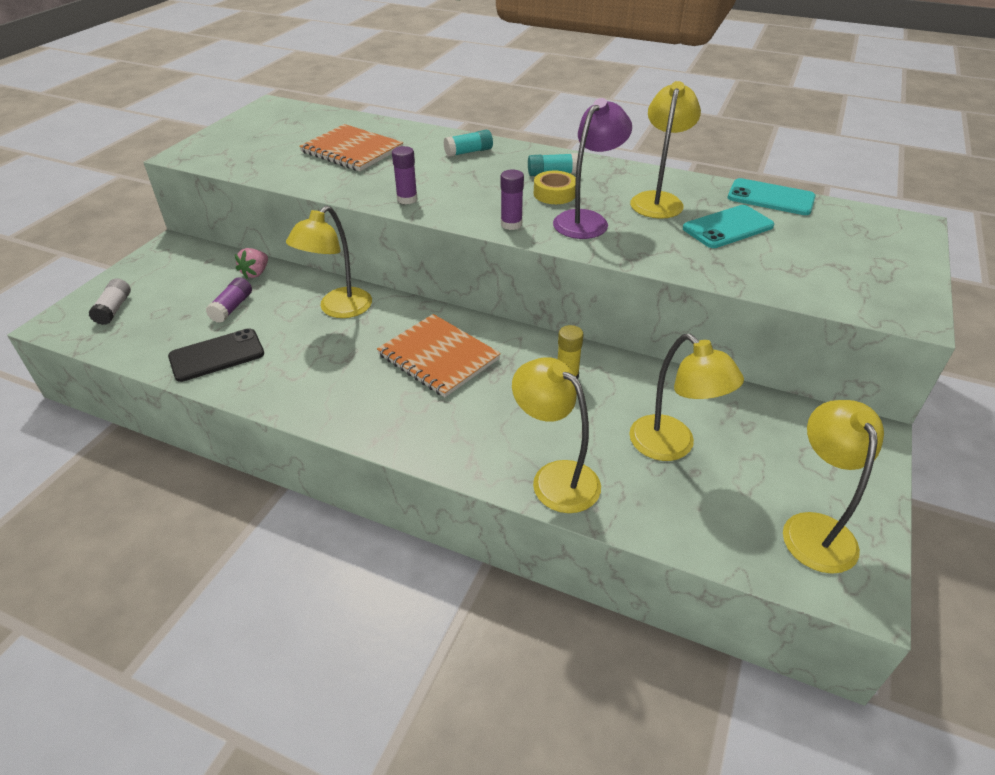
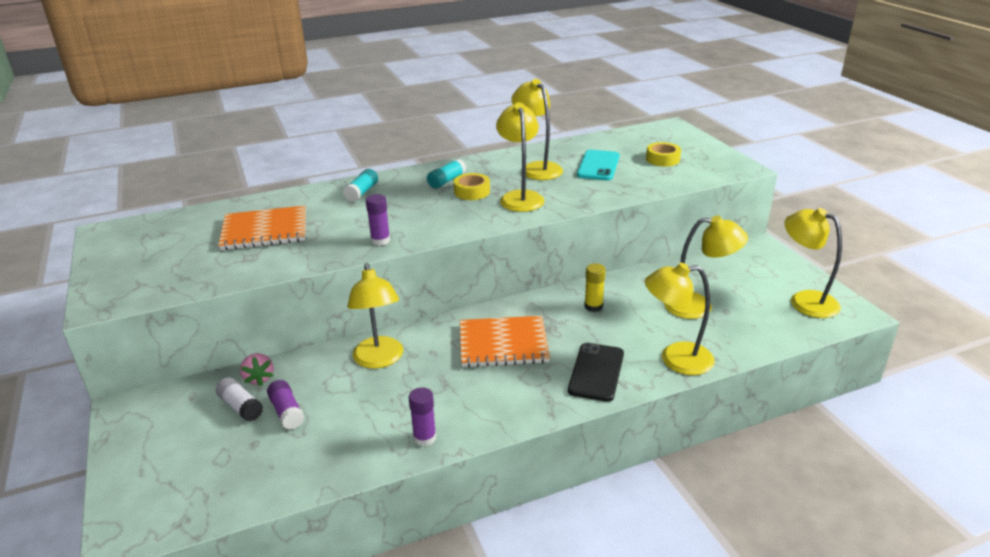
camera: 45 degrees left, 10 degrees down
(114, 309) = (168, 484): white glue stick -> white glue stick (241, 407)
(217, 355) = (340, 448): black phone -> black phone (596, 372)
(511, 224) = (481, 221): purple glue stick -> purple glue stick (424, 438)
(587, 220) = (520, 197): purple lamp -> yellow lamp
(770, 198) = (590, 141): turquoise phone -> none
(820, 255) = (662, 159): none -> yellow tape

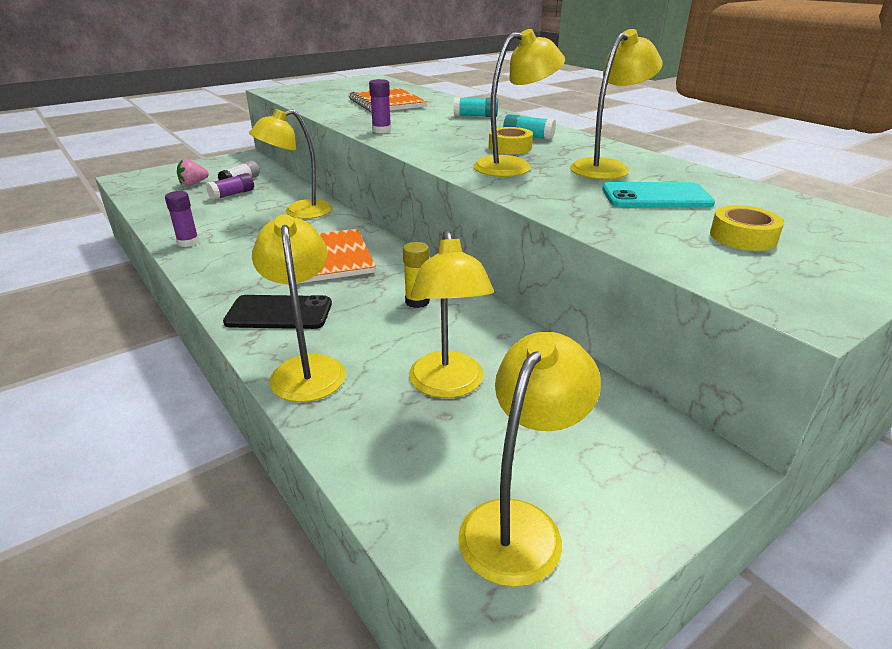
camera: 75 degrees right, 0 degrees up
(259, 378) = (274, 180): pink strawberry -> pink strawberry (193, 183)

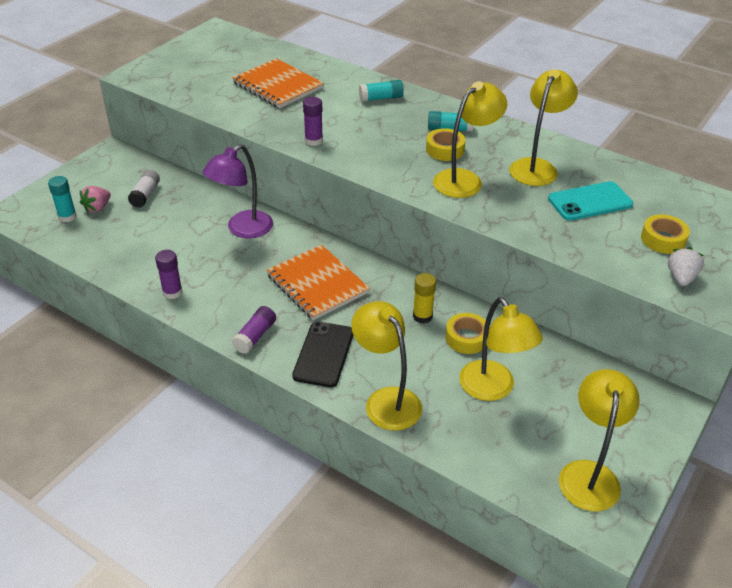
camera: 20 degrees left, 10 degrees up
(164, 185) = (67, 216): none -> turquoise glue stick
(232, 194) = (154, 216): purple glue stick -> purple glue stick (255, 336)
(279, 313) = (324, 354): black phone -> black phone turned 60 degrees counterclockwise
(298, 212) = (243, 229): yellow lamp -> purple lamp
(453, 330) = (466, 338): none -> yellow tape
(753, 274) = (681, 278): none -> white strawberry

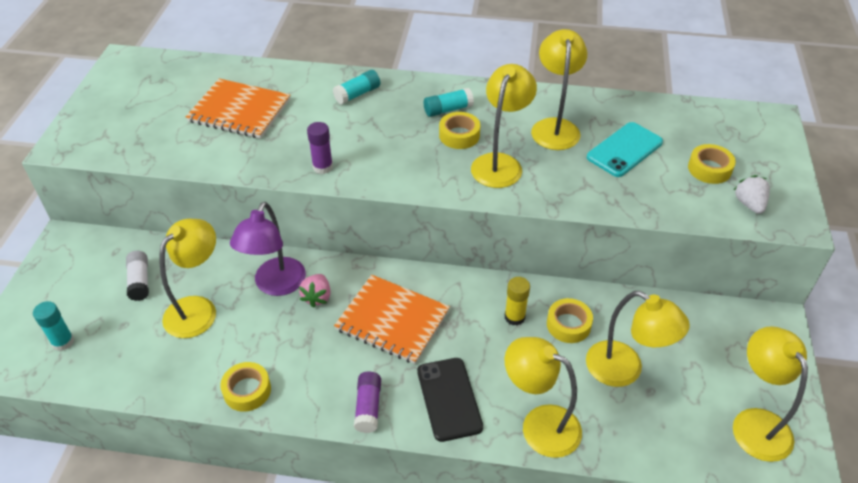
camera: 25 degrees left, 5 degrees up
(97, 208) = (93, 317): pink strawberry -> pink strawberry (317, 297)
(172, 292) = (247, 390): purple glue stick -> yellow tape
(174, 226) = (198, 309): none -> yellow lamp

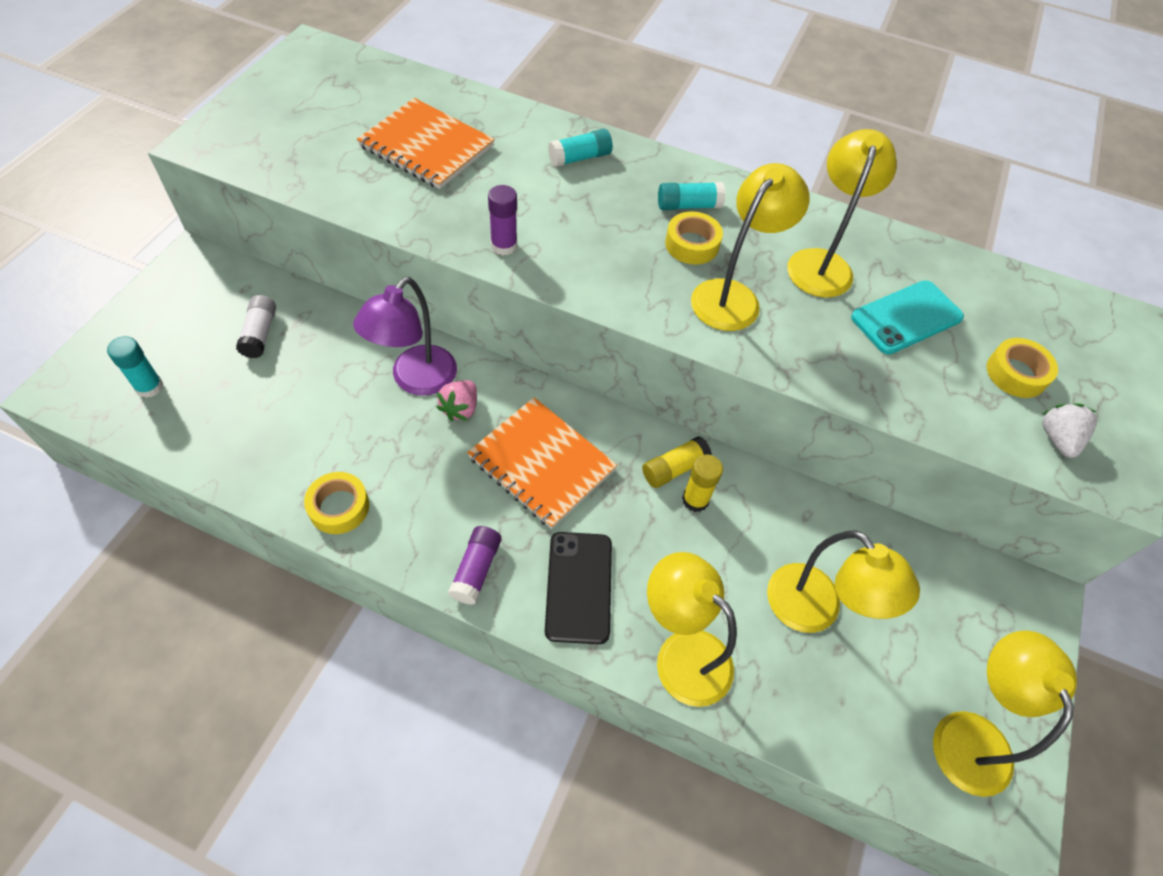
camera: 10 degrees right, 10 degrees up
(198, 309) = (315, 386): yellow lamp -> none
(492, 299) = (674, 469): none -> yellow glue stick
(568, 325) = (761, 529): yellow tape -> none

